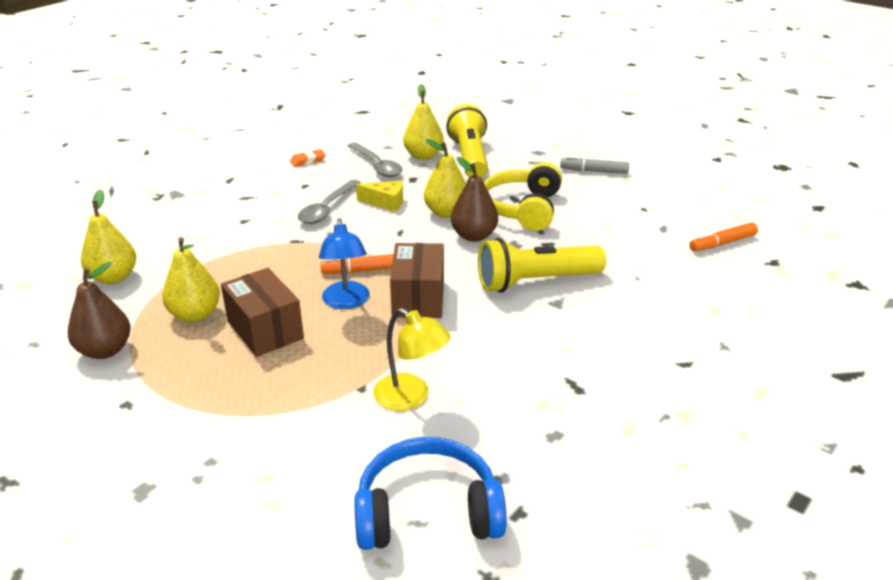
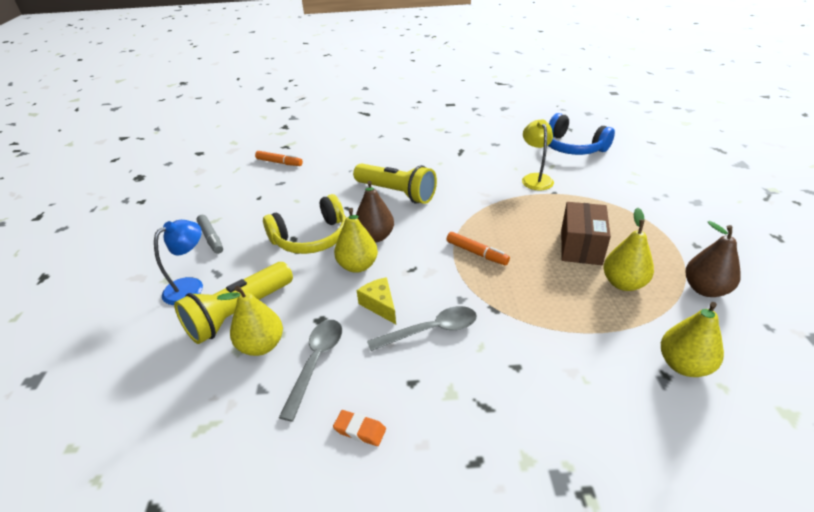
camera: 130 degrees left, 5 degrees up
(346, 302) = (513, 237): blue lamp -> blue lamp (191, 286)
(418, 298) = (469, 217): brown box -> none

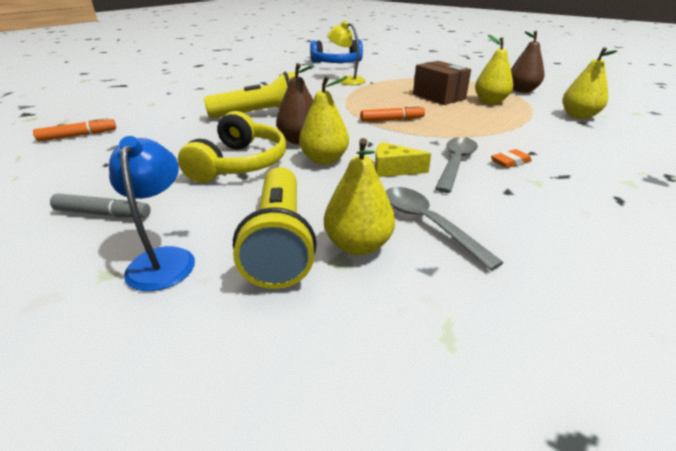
camera: 50 degrees left, 5 degrees down
(360, 430) = (545, 233): orange eraser -> orange eraser (510, 162)

